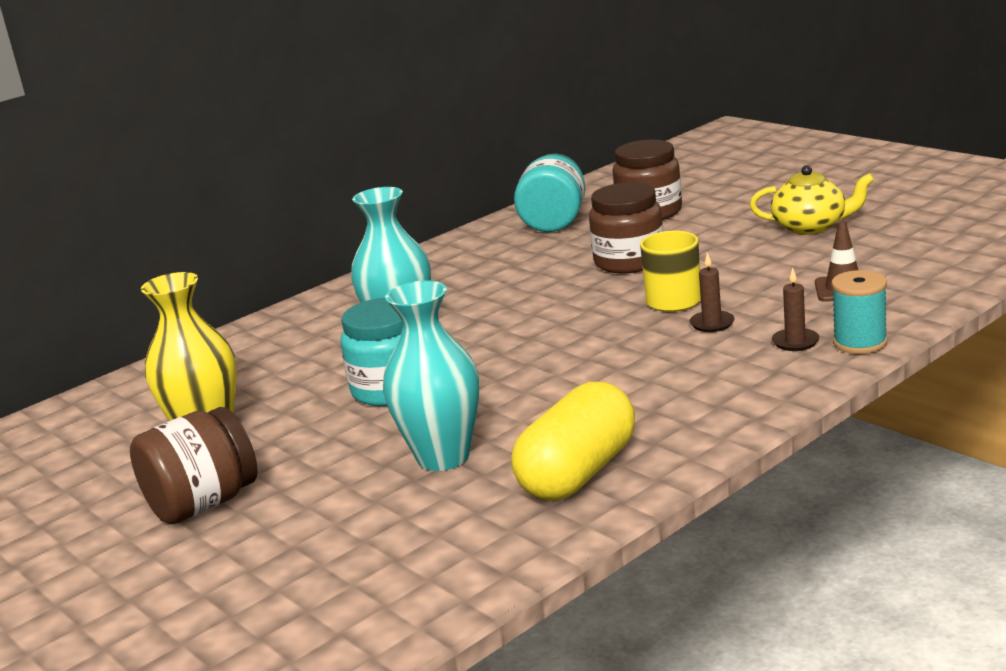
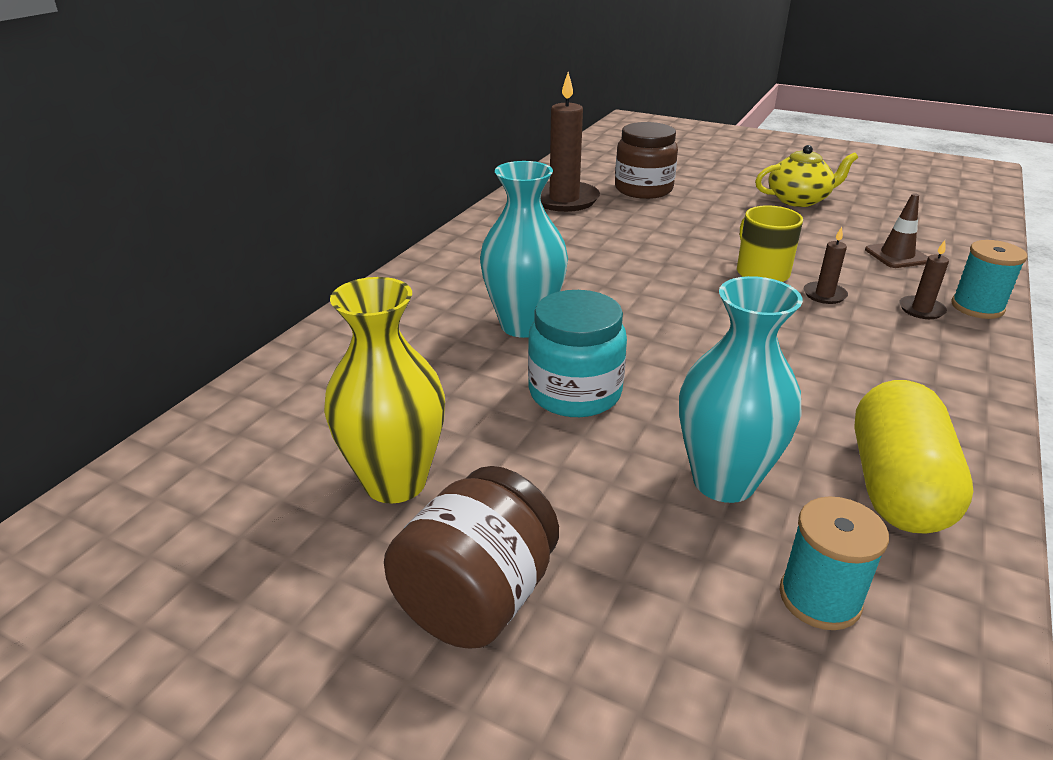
camera: 25 degrees left, 10 degrees up
(430, 530) = (820, 598): none -> turquoise spool
(554, 222) = (564, 200): turquoise jar -> brown candle
(629, 261) = (676, 235): brown jar -> none

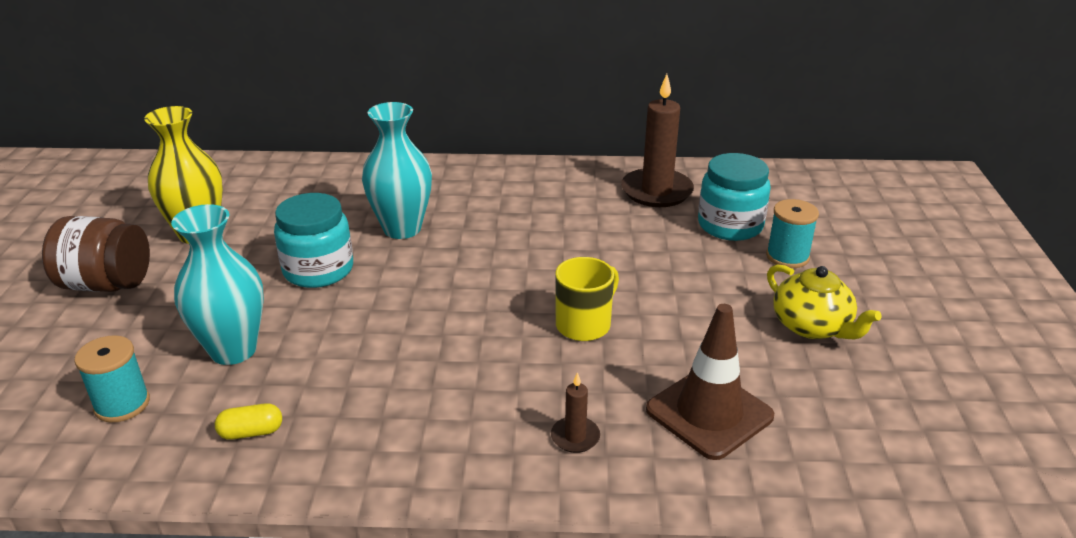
camera: 65 degrees right, 0 degrees up
(643, 189) = (730, 225): brown jar -> turquoise jar
(824, 295) = (563, 368): brown candle -> none
(896, 486) = (251, 432): yellow capsule -> yellow capsule, size x0.43
(897, 255) = (709, 413): brown traffic cone -> brown traffic cone, size x1.66
(977, 307) = (612, 480): turquoise spool -> turquoise spool (787, 257)

